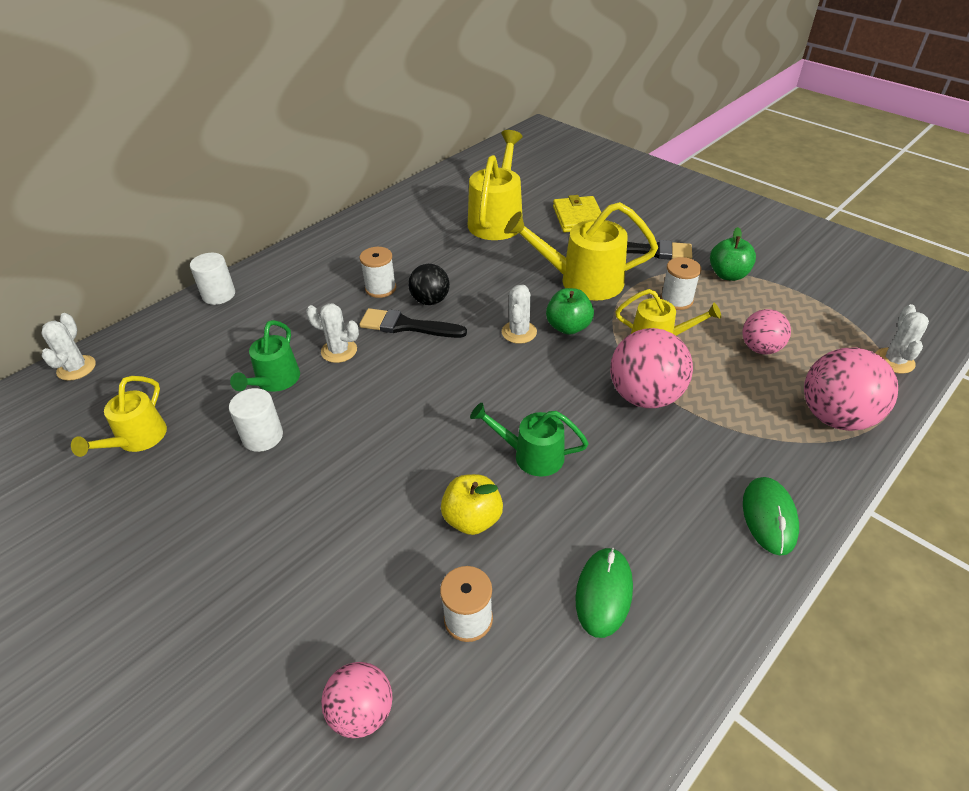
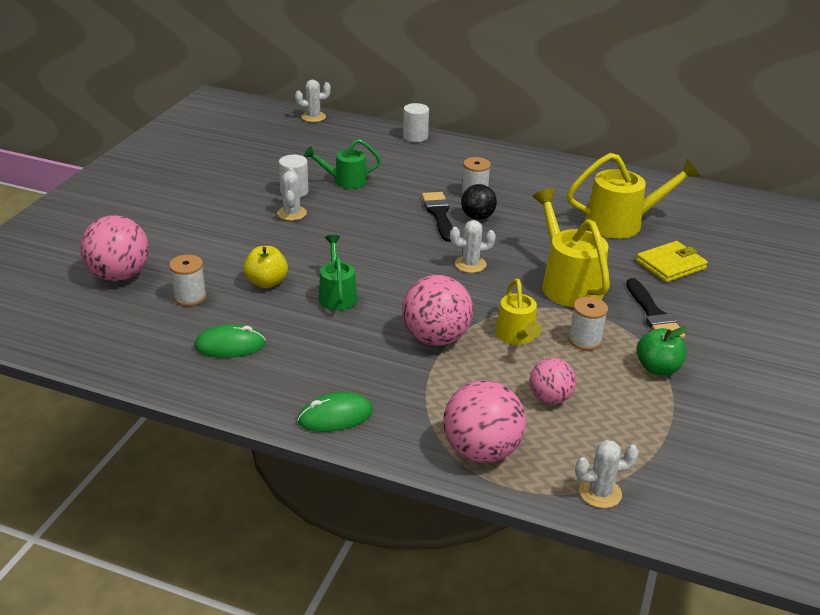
camera: 65 degrees right, 10 degrees down
(137, 440) = (268, 154): yellow watering can -> none
(339, 351) = (391, 195): white cactus -> white cactus (292, 213)
(362, 712) = (119, 275): pink ball -> pink ball, size x1.64
(568, 327) = (496, 287): green apple -> none

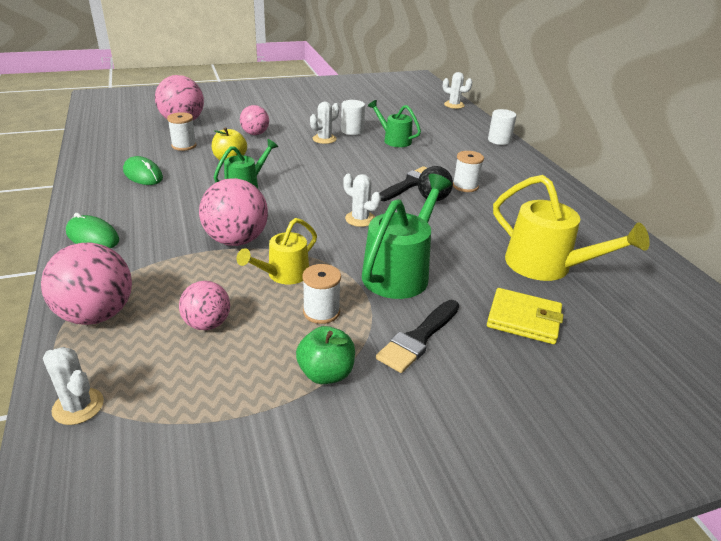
camera: 50 degrees right, 0 degrees up
(222, 244) = (255, 134): none -> pink ball
(567, 283) = (400, 271): yellow watering can -> green watering can

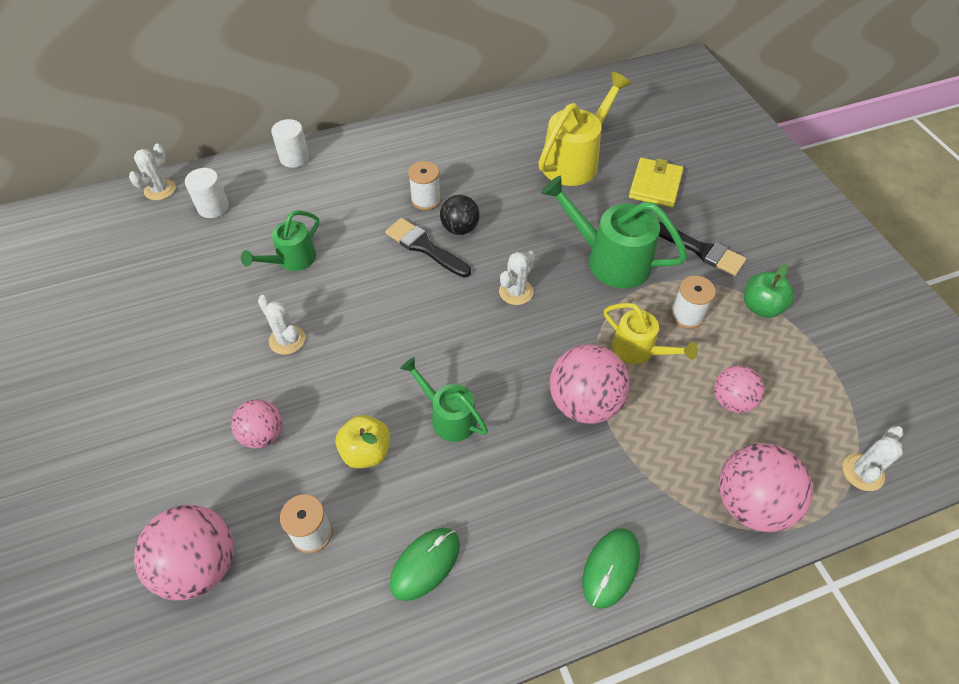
camera: 90 degrees left, 20 degrees up
(352, 131) = (256, 308): white cylinder -> white cylinder (213, 207)

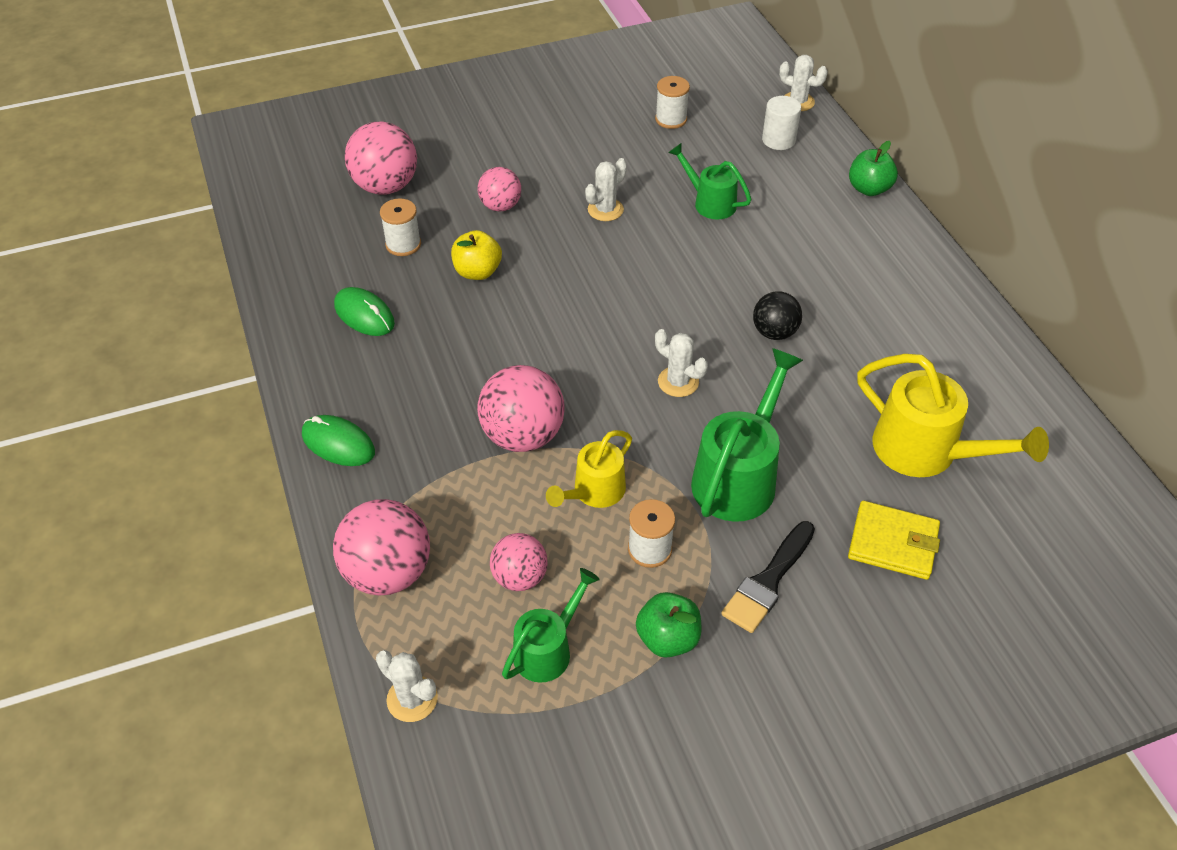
camera: 90 degrees right, 5 degrees down
(294, 158) = (869, 189): white cylinder -> green apple
(425, 247) = (740, 303): black brush -> none
(426, 200) = (819, 301): white spool -> white spool (671, 119)
(448, 416) = (512, 326): green watering can -> green watering can (548, 648)

